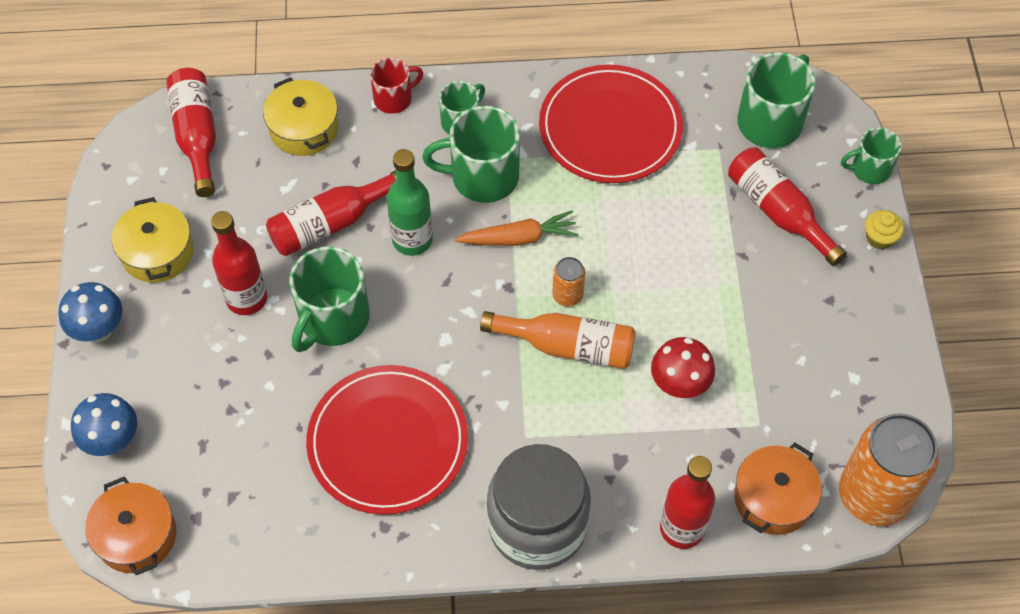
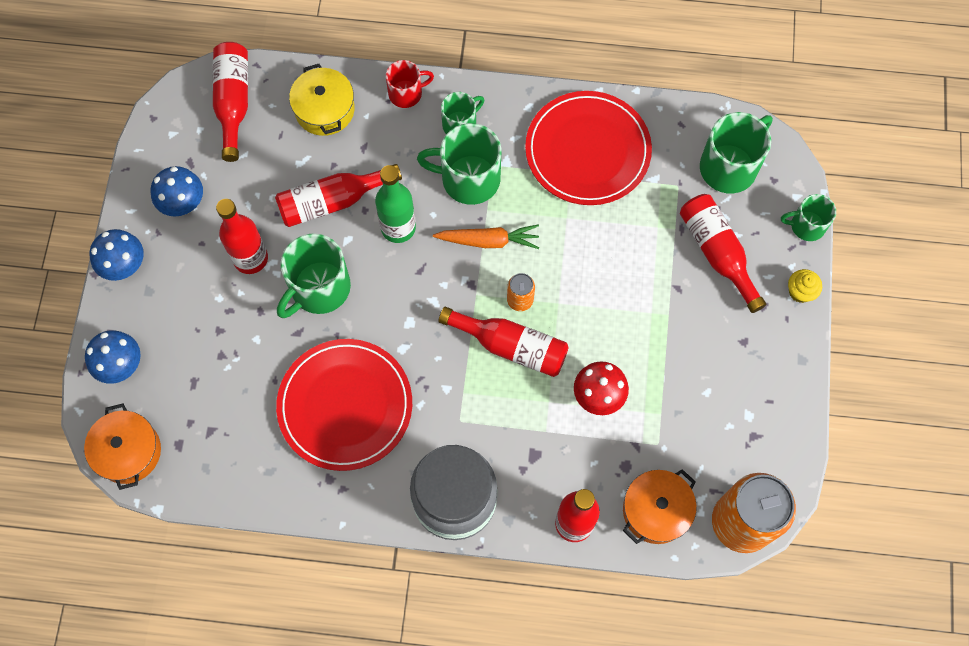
camera: 10 degrees right, 10 degrees up
(157, 252) = (183, 204): yellow pot -> blue mushroom
(567, 346) = (510, 346): orange bottle -> red bottle

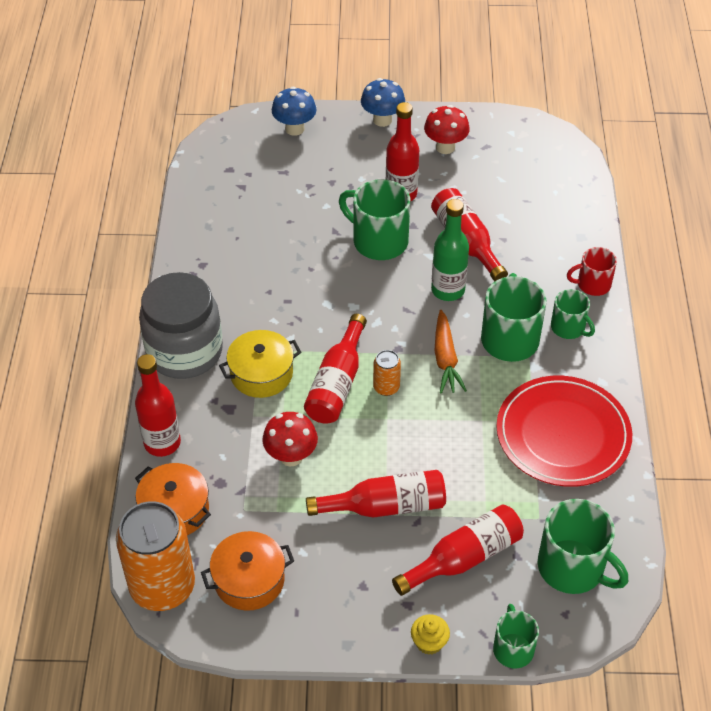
camera: 85 degrees right, 20 degrees down
(128, 451) = (222, 141): orange pot -> orange pot (249, 580)
(183, 204) = (445, 147): blue mushroom -> red mushroom
(233, 102) = (551, 167): red bottle -> red bottle (385, 506)
(324, 109) = (560, 227): yellow pot -> yellow pot (261, 374)
(345, 406) = (269, 269): red plate -> none
(406, 93) = (592, 284): red mug -> red mug turned 105 degrees clockwise

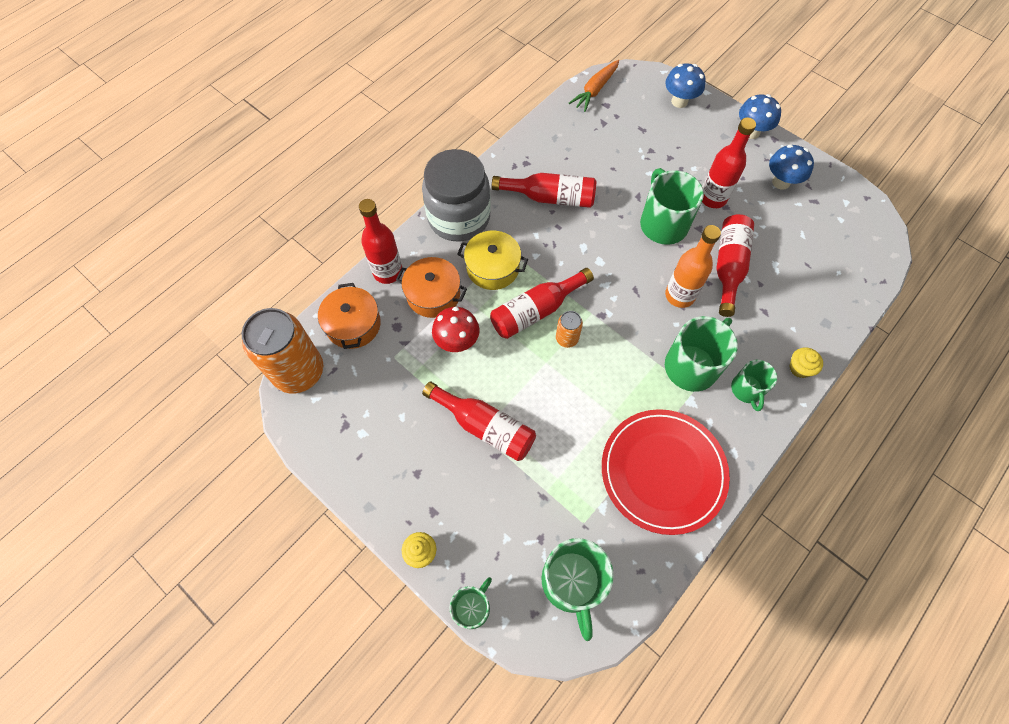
camera: 40 degrees right, 15 degrees up
(249, 580) = (352, 409): orange pot -> orange pot (433, 295)
(445, 147) = (781, 182): red mushroom -> blue mushroom
(445, 359) = (629, 347): orange carrot -> orange carrot (595, 90)
(448, 290) = (679, 295): green bottle -> orange bottle
(464, 558) = (502, 509): red bottle -> red bottle (550, 198)
(592, 284) = (799, 368): red mug -> yellow cupcake

